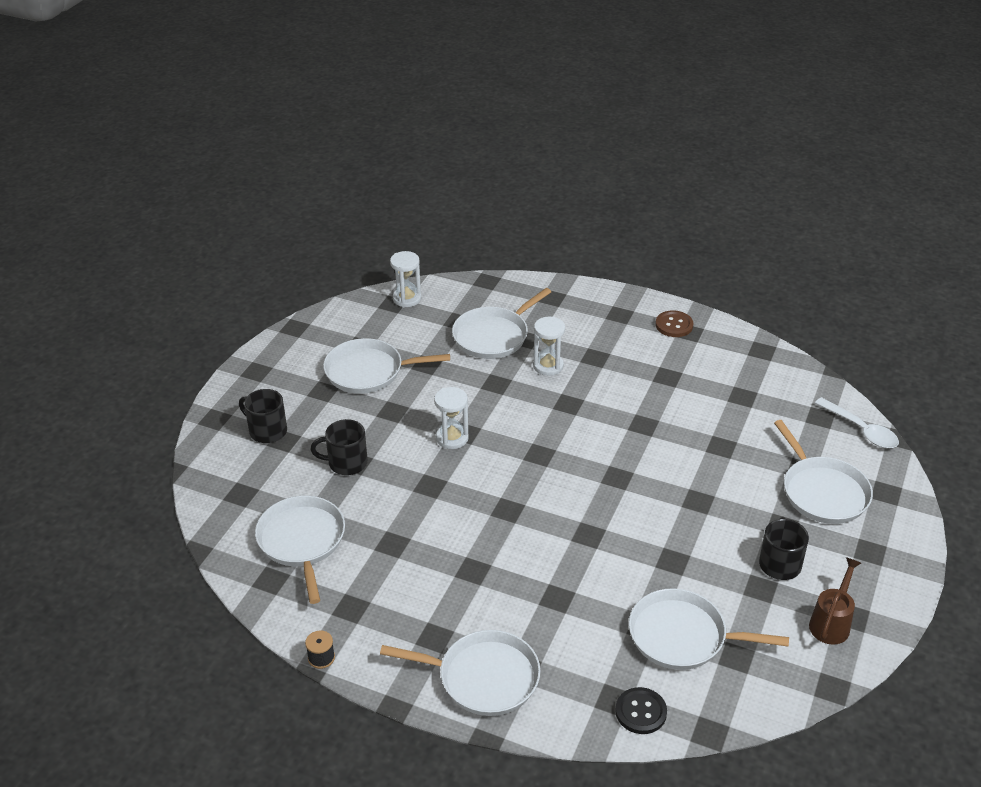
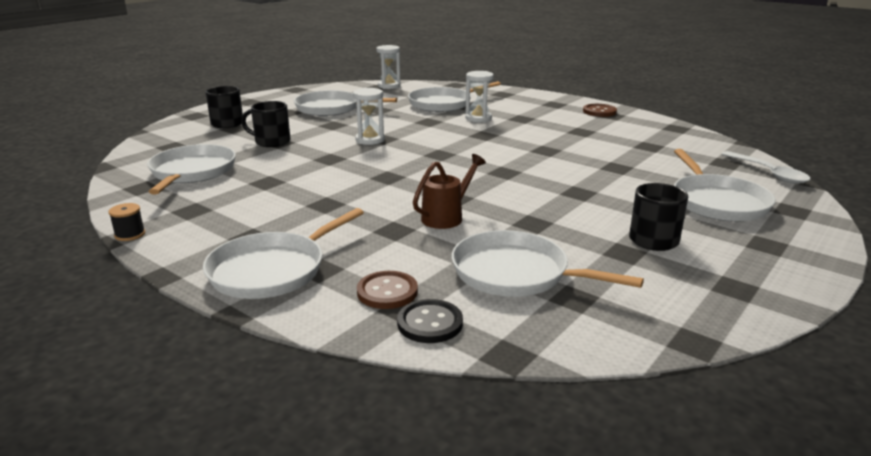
camera: 15 degrees right, 15 degrees down
(483, 677) = (272, 270): white pan -> white pan turned 105 degrees clockwise
(591, 683) = (387, 292): none -> brown button
(831, 623) = (706, 289): brown watering can -> brown watering can (446, 217)

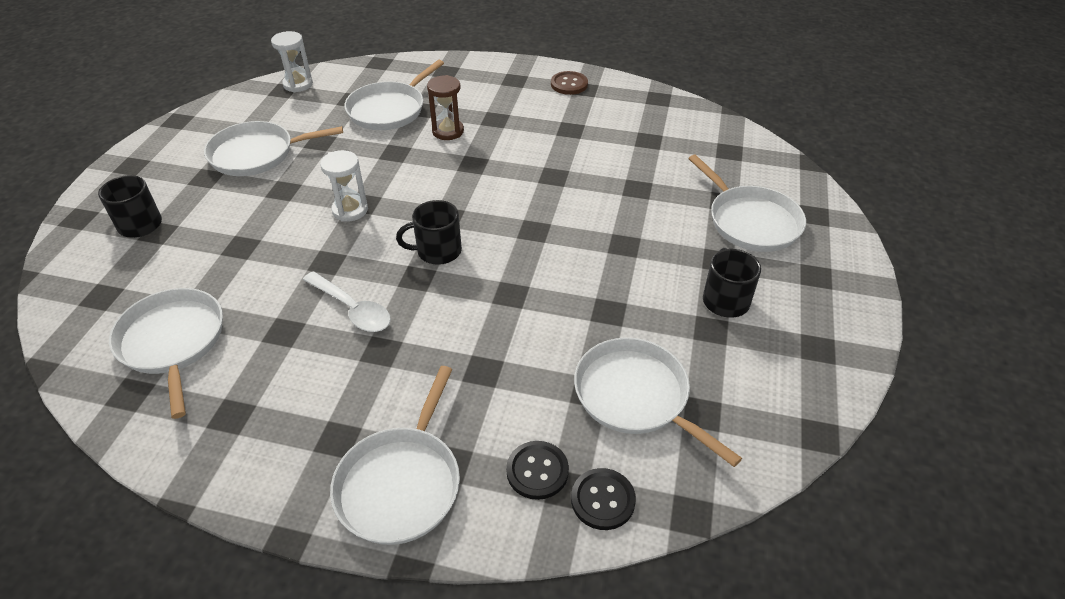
camera: 25 degrees left, 20 degrees up
(130, 234) = (190, 487): black spool -> none
(271, 142) = (230, 248): black mug -> black mug (437, 251)
(387, 292) = (537, 471): brown button -> black button
(446, 217) = (521, 330): brown watering can -> none
(478, 118) = (448, 131): white hourglass -> brown hourglass
(516, 273) = (636, 396): white pan -> white pan turned 45 degrees clockwise
(769, 173) = (772, 159): white spoon -> white spoon (352, 309)

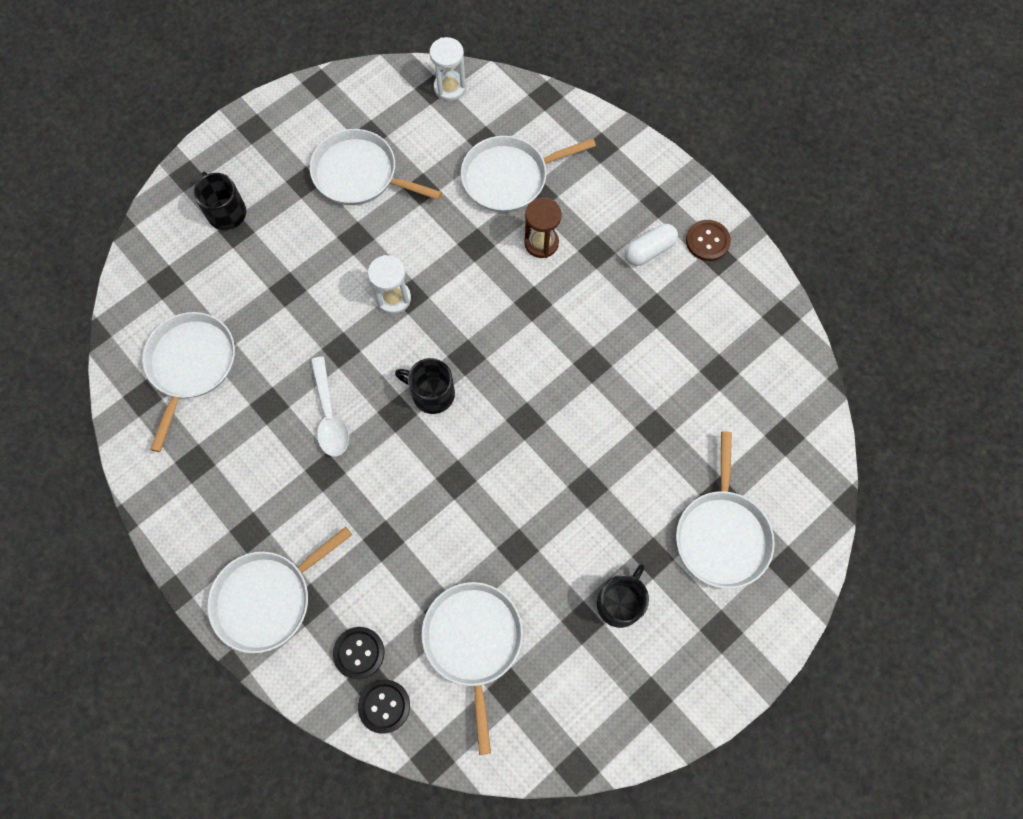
camera: 35 degrees right, 25 degrees up
(533, 104) = (649, 250): none -> white capsule

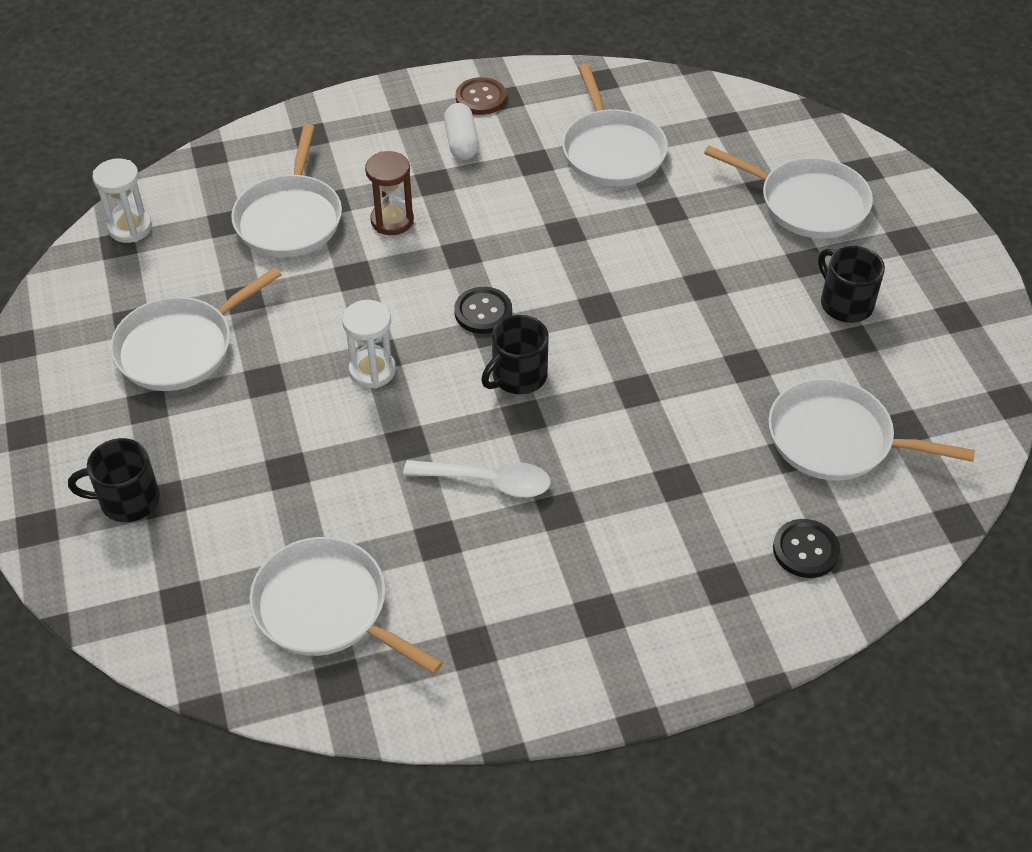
camera: 65 degrees left, 20 degrees down
(267, 598) = (696, 622): white pan -> white pan (612, 151)
(384, 706) = (879, 546): black button -> black button (483, 312)

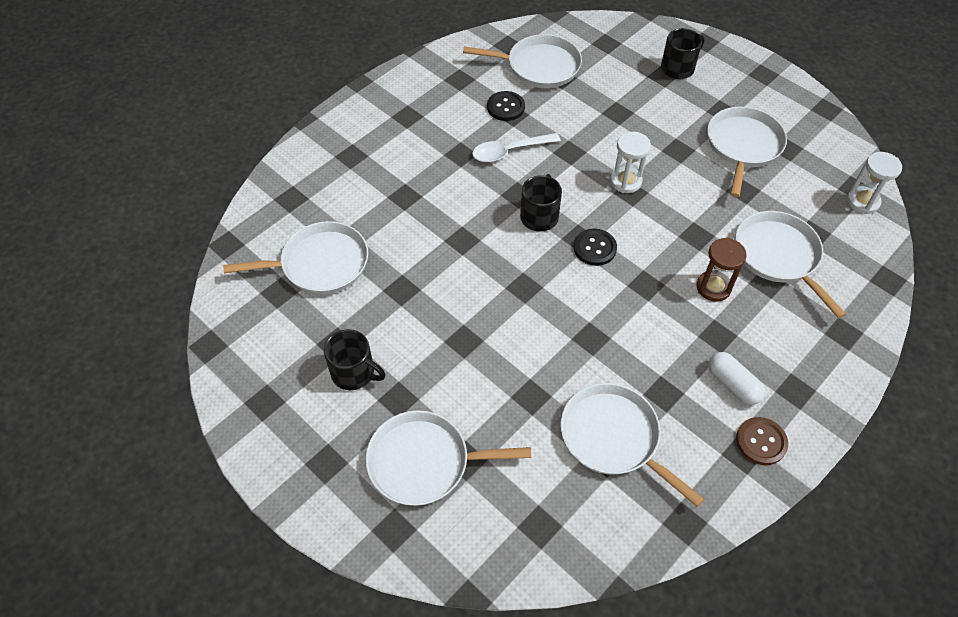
camera: 150 degrees right, 5 degrees up
(805, 550) = (313, 190): black button -> black button (505, 107)

